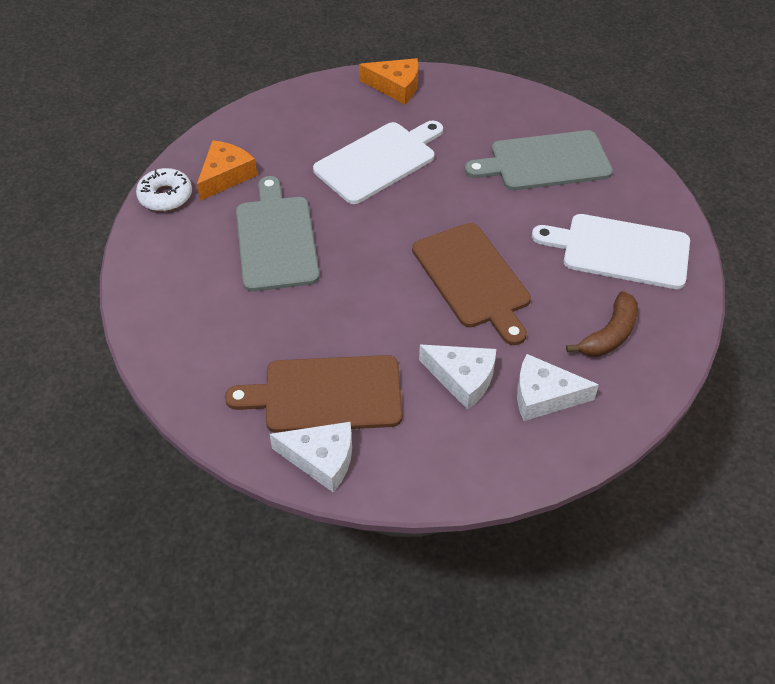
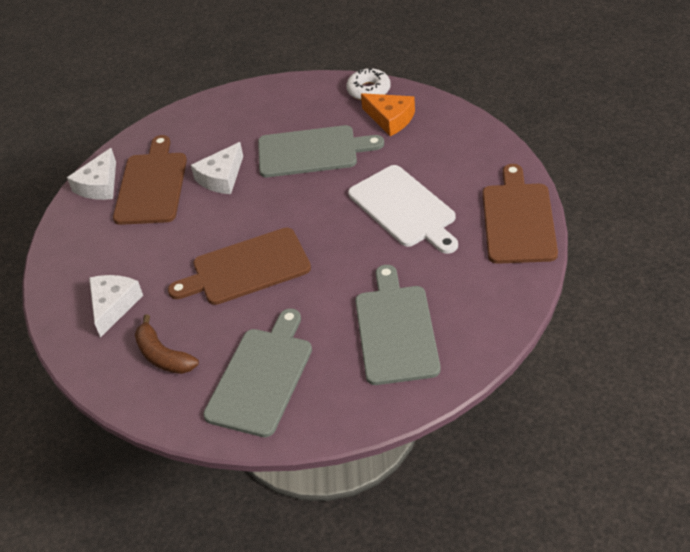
camera: 100 degrees right, 5 degrees down
(395, 87) = (518, 219): orange cheese -> brown cutting board
(462, 379) = (144, 258): white cheese -> white cheese (221, 177)
(620, 251) = (261, 377): white cutting board -> grey cutting board

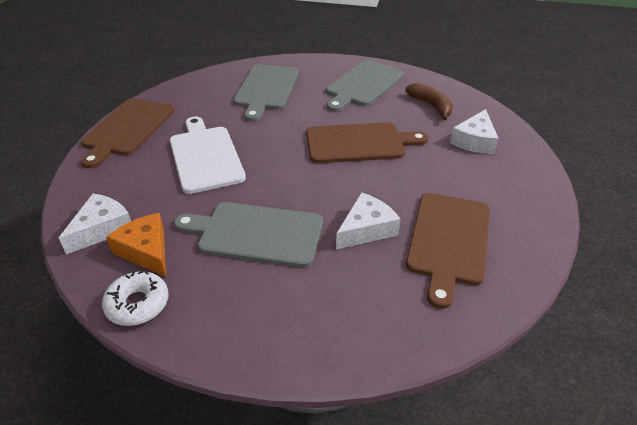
camera: 170 degrees left, 5 degrees down
(99, 185) = (515, 258): white cheese -> white cheese (102, 229)

